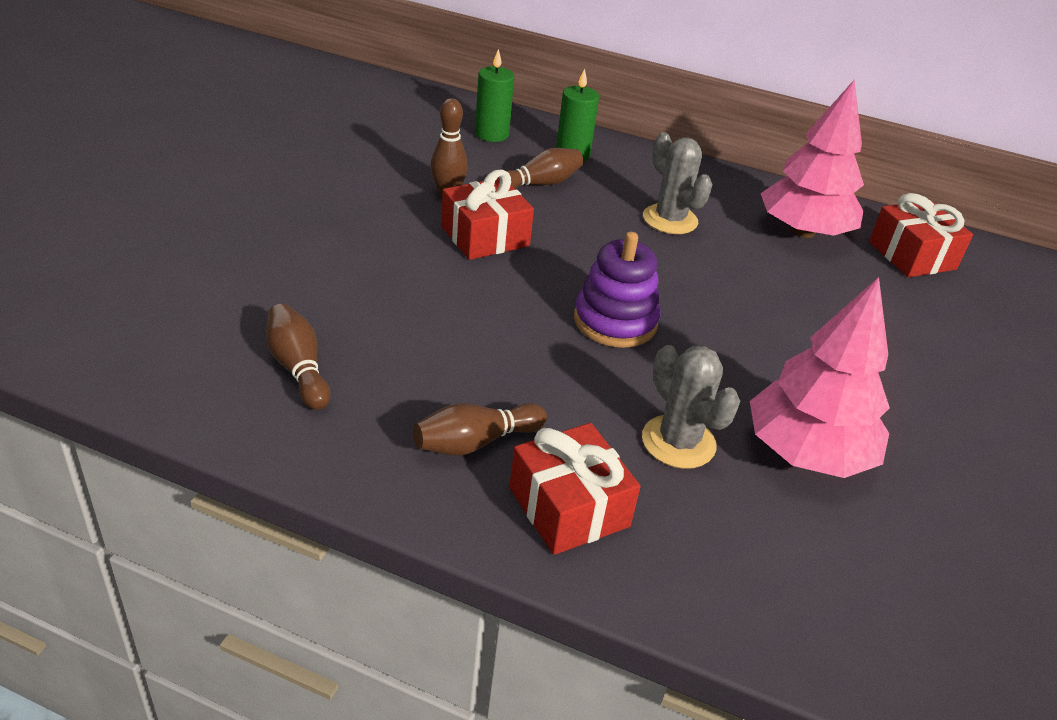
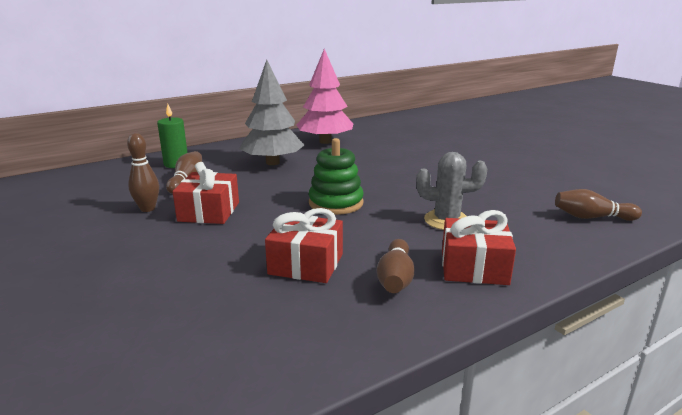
camera: 50 degrees left, 15 degrees down
(298, 368) = (249, 325): brown bowling pin -> brown bowling pin (592, 217)
(491, 134) = (114, 177): green candle -> none
(615, 321) = (336, 203): purple stacking toy -> green stacking toy
(670, 219) = (272, 162): grey cactus -> grey tree
(807, 453) = (479, 195): pink tree -> none
(912, 255) = (369, 131): red gift -> red gift (306, 264)

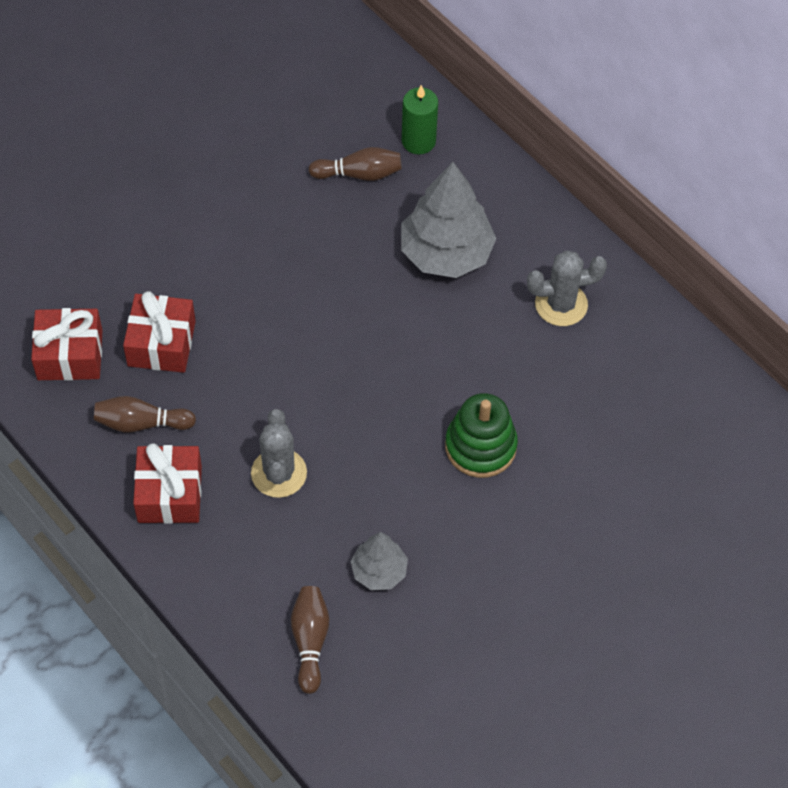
camera: 80 degrees right, 35 degrees up
(147, 209) = (270, 165): brown bowling pin -> none
(209, 212) = (270, 226): red gift -> red gift (70, 355)
(325, 141) = (561, 304): pink tree -> grey cactus
(336, 203) = (313, 351): green stacking toy -> green stacking toy (480, 446)
(522, 193) = (379, 571): none -> grey tree

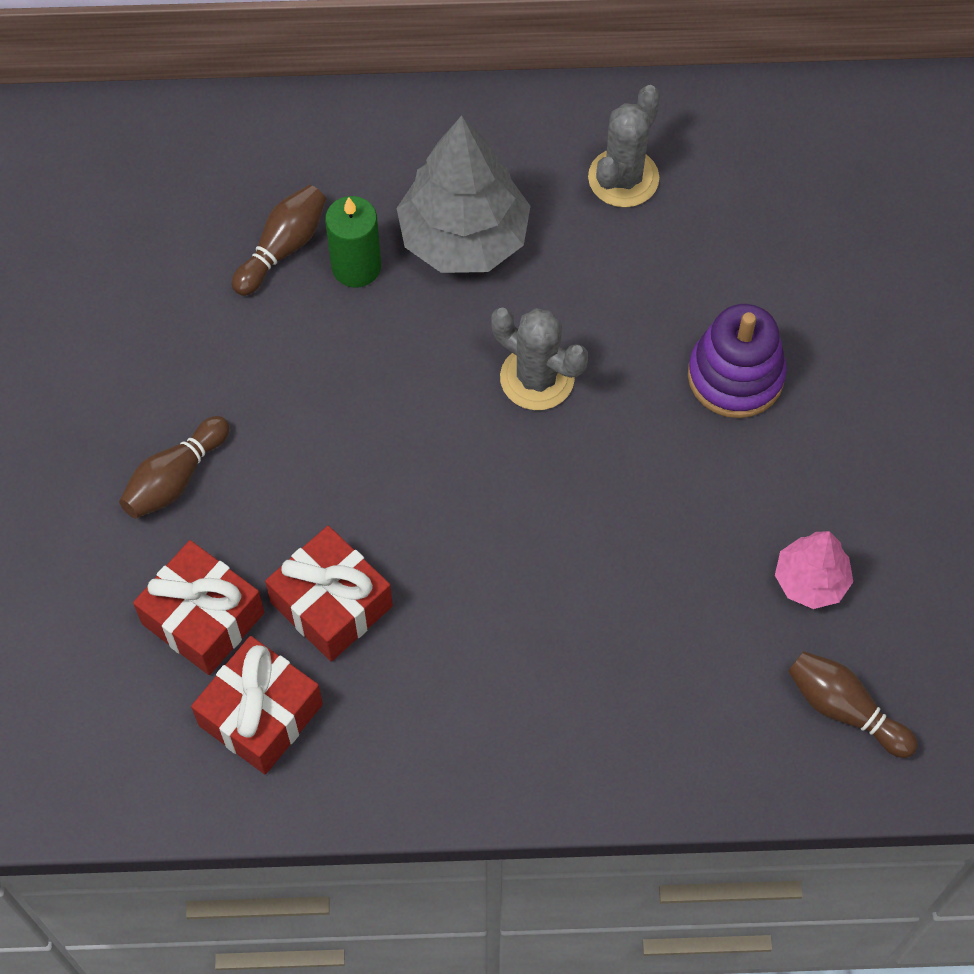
camera: 50 degrees left, 5 degrees up
(141, 423) = (422, 698): brown bowling pin -> brown bowling pin (175, 478)
(169, 494) = (542, 730): red gift -> red gift (203, 618)
(279, 473) = (607, 597): grey cactus -> grey cactus (537, 378)
(379, 571) = (810, 581): grey tree -> pink tree
(418, 141) = (293, 161): green candle -> green candle (356, 267)
(480, 446) = (735, 376): green stacking toy -> purple stacking toy

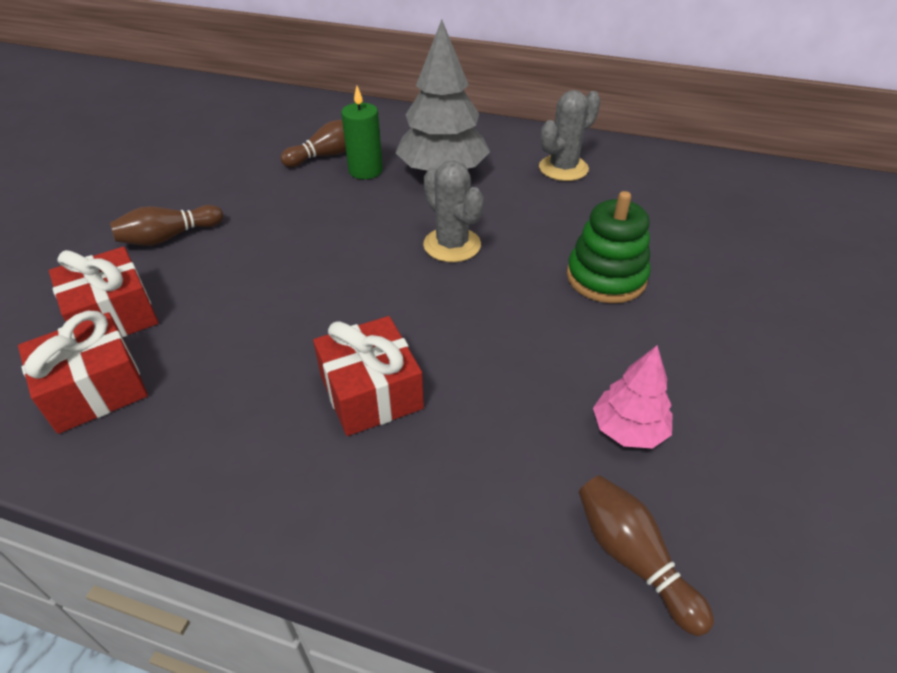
camera: 20 degrees right, 20 degrees down
(331, 604) = (210, 332): red gift -> red gift (371, 392)
(735, 376) = (606, 277): purple stacking toy -> green stacking toy

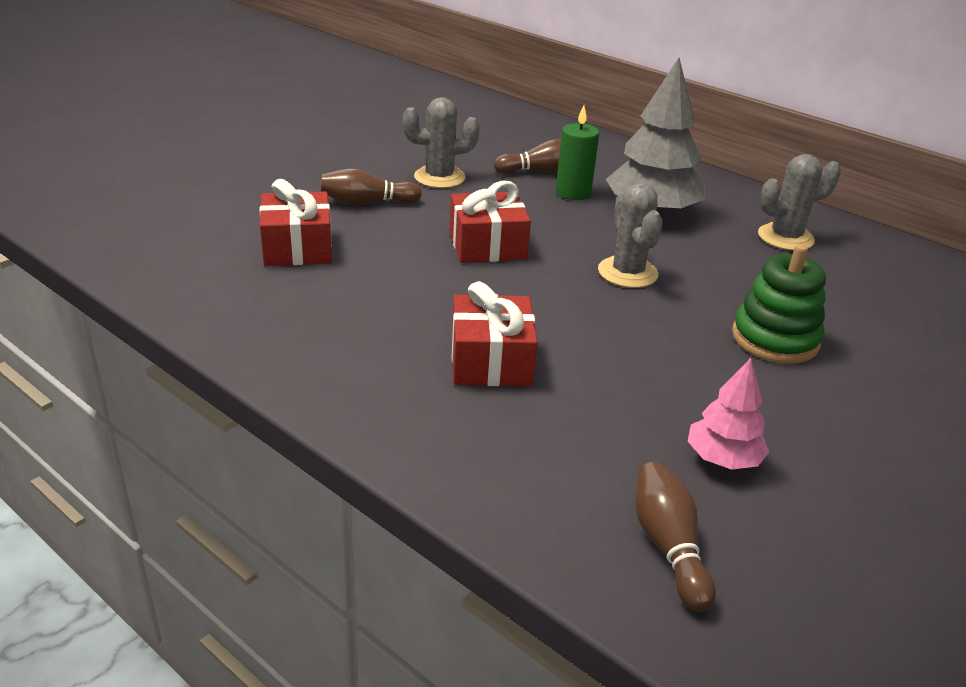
camera: 20 degrees right, 10 degrees down
(95, 389) = (263, 294): red gift -> red gift (487, 246)
(232, 187) = (439, 177): none -> grey cactus

